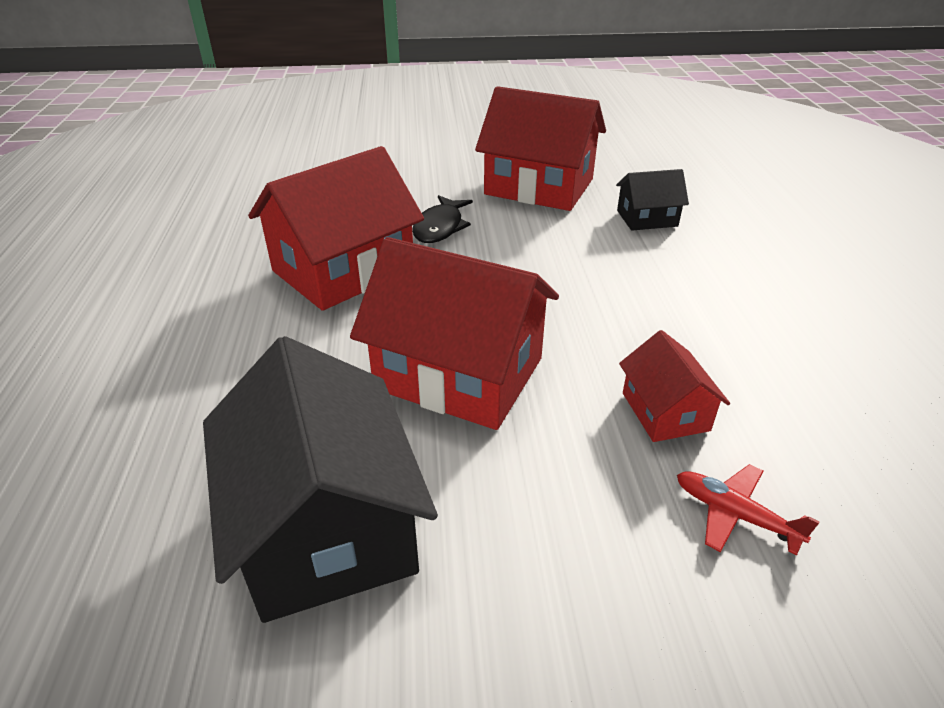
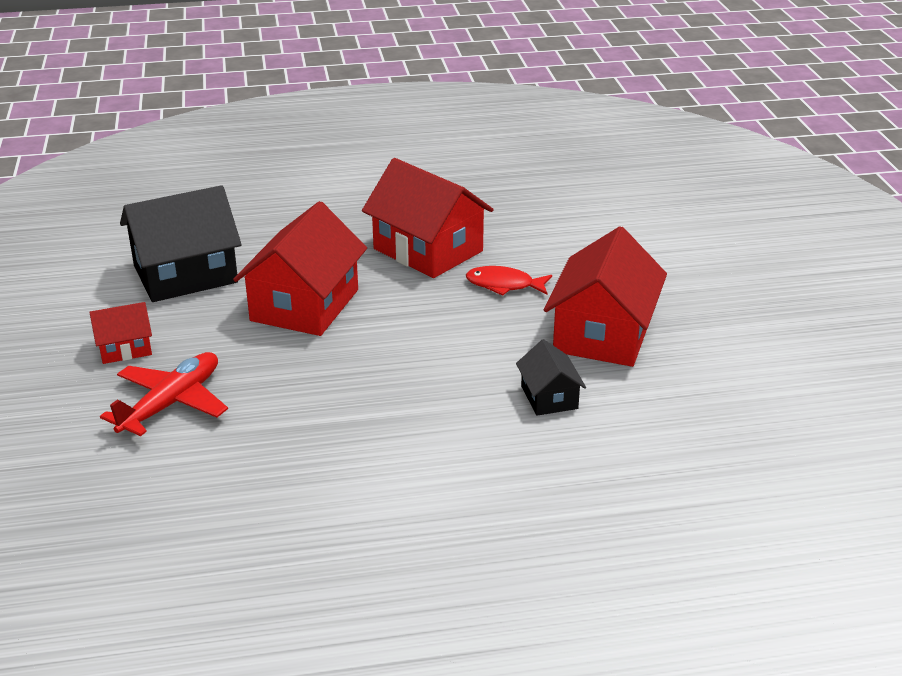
camera: 85 degrees right, 5 degrees down
(440, 227) = (504, 285): black fish -> red fish
(665, 411) = (262, 385): red house -> red house (125, 348)
(734, 514) = (171, 403): red plane -> red plane, size x1.79

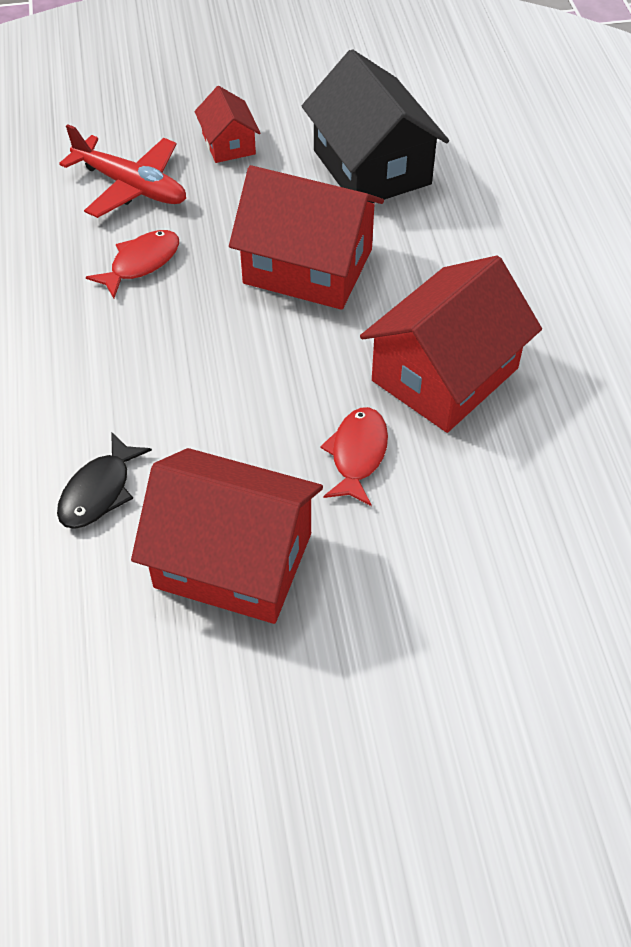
camera: 90 degrees right, 20 degrees up
(285, 391) = (141, 263): none -> red fish
(549, 397) = (99, 491): black house -> black fish

